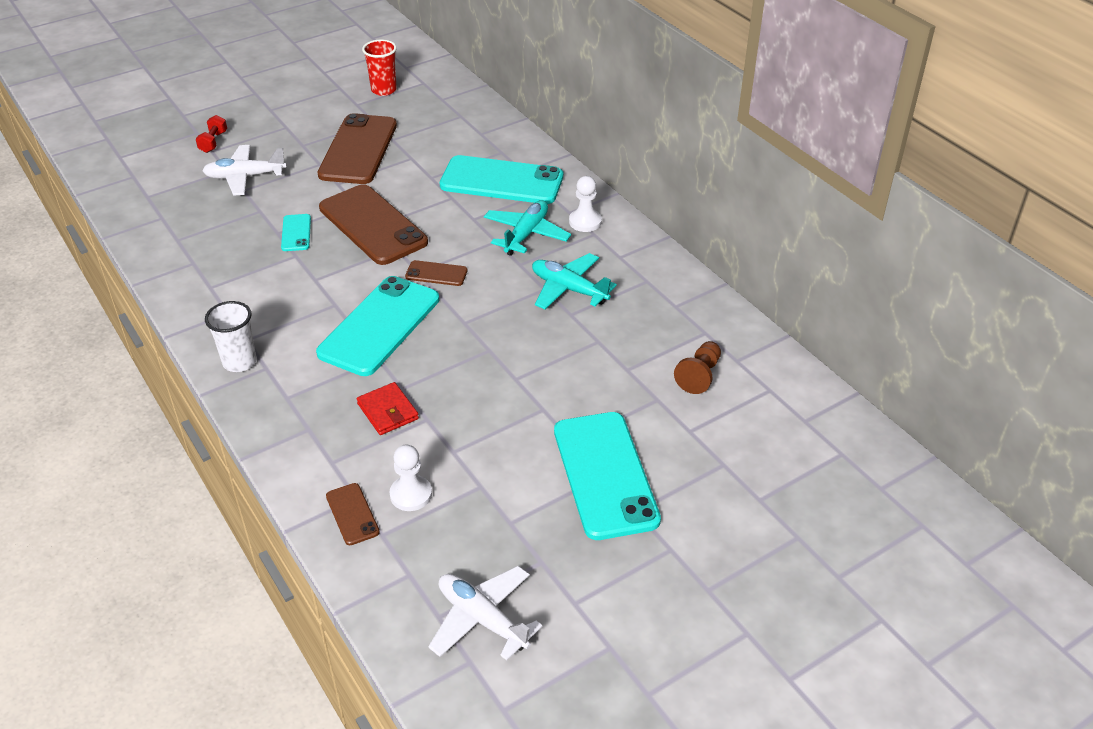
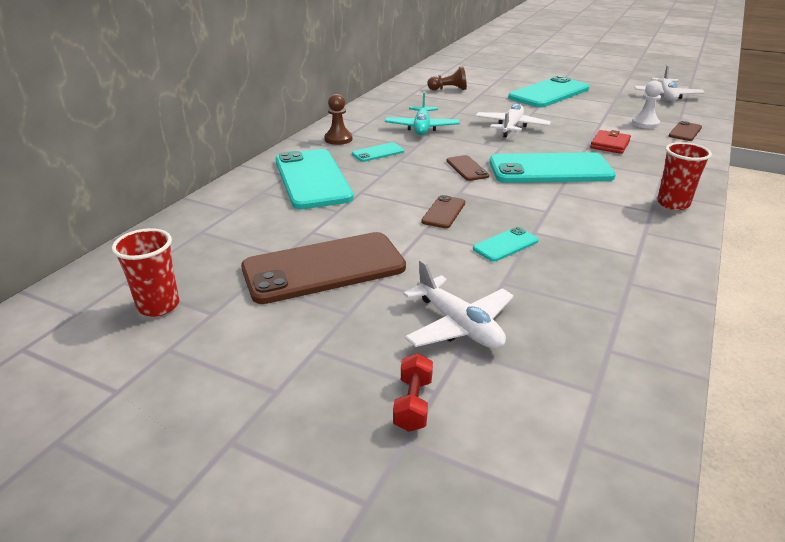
camera: 120 degrees left, 10 degrees down
(213, 142) = (413, 404): red dumbbell -> red dumbbell turned 60 degrees counterclockwise
(239, 362) = (673, 204): white cup -> red cup
(372, 225) = (443, 212): brown phone -> brown phone, size x0.45
(510, 360) = (511, 127): none -> white plane
(526, 234) = (378, 153): turquoise plane -> turquoise phone
(585, 222) = (338, 139): white pawn -> brown pawn

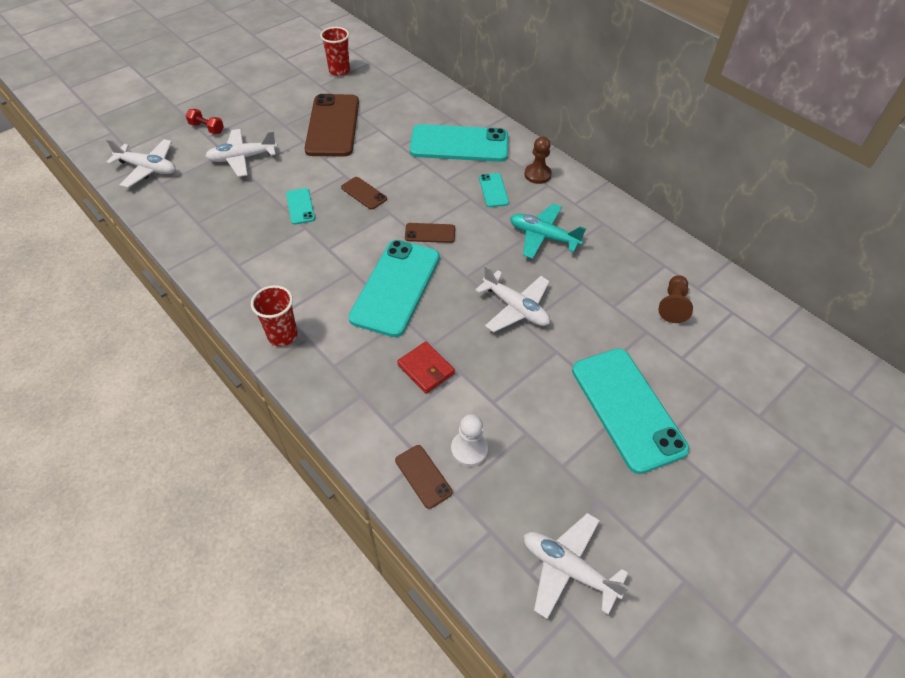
camera: 110 degrees right, 20 degrees up
(581, 430) = (148, 168): none -> white plane

